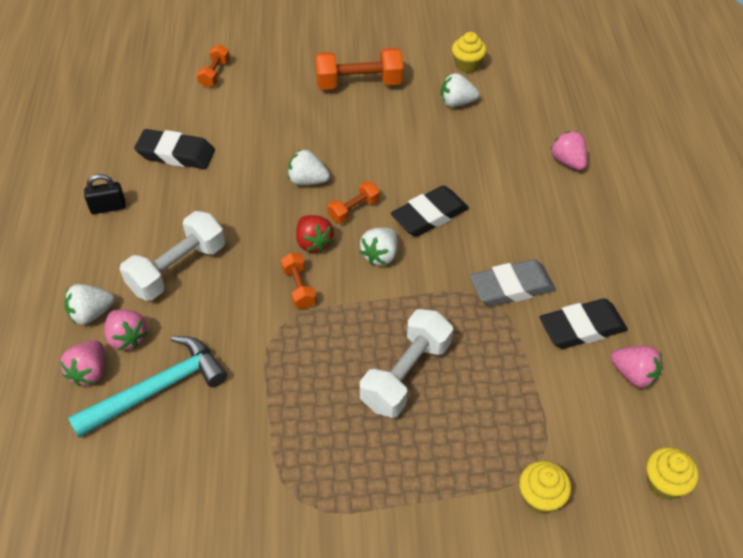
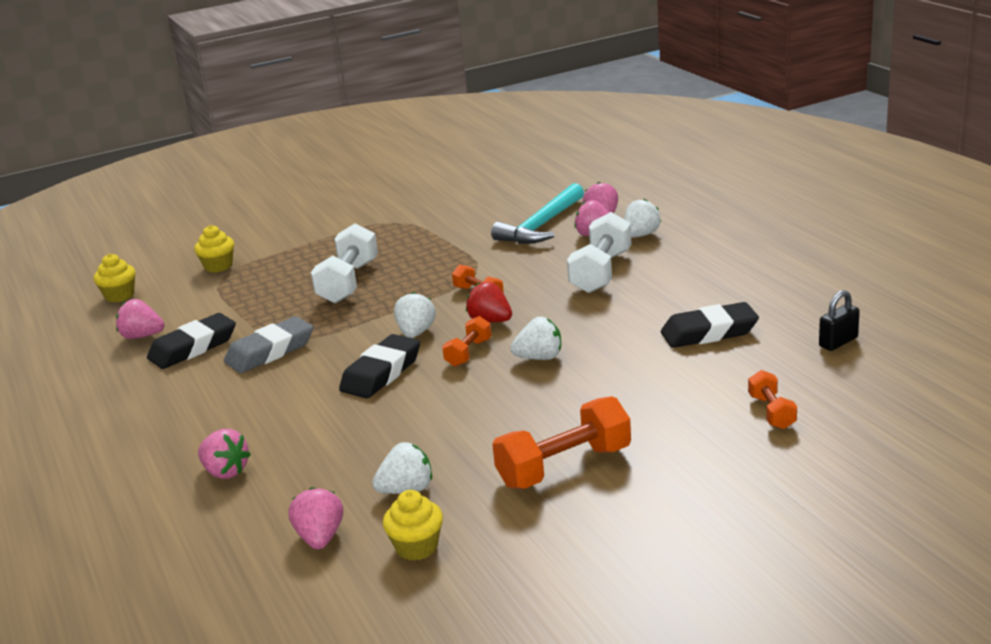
camera: 160 degrees right, 25 degrees down
(108, 207) = (718, 282): black padlock -> black padlock (838, 342)
(518, 90) = (320, 538): none -> pink strawberry

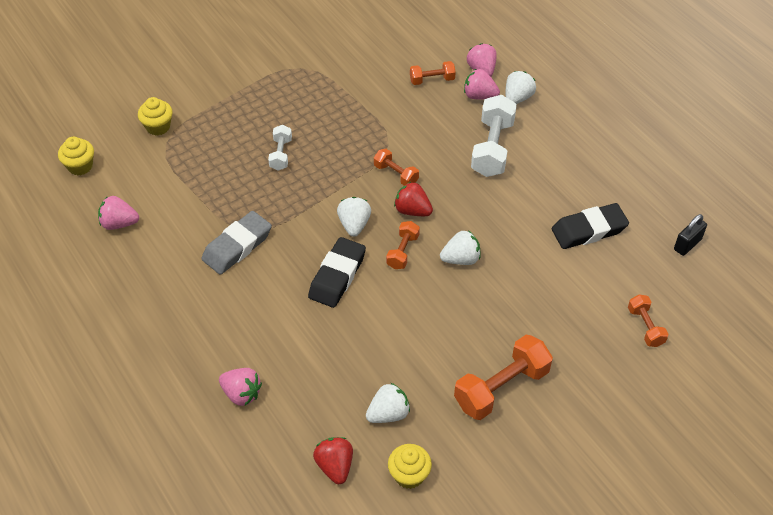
camera: 10 degrees left, 25 degrees up
(193, 347) = (169, 240): black eraser -> none
(320, 538) = (335, 466): pink strawberry -> red strawberry
(348, 282) = (281, 154): white dumbbell -> white dumbbell, size x0.55
(542, 226) = (432, 80): turquoise hammer -> orange dumbbell

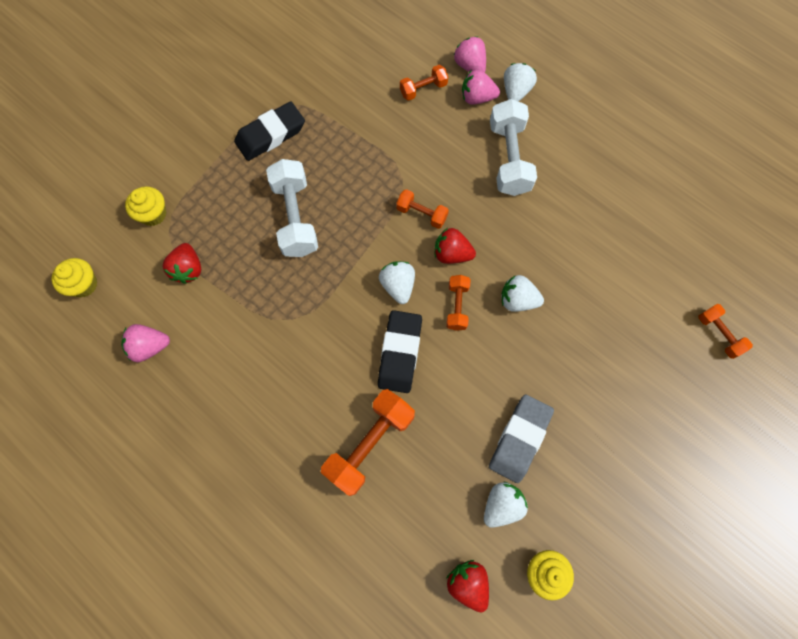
camera: 15 degrees left, 20 degrees up
(173, 173) = (188, 269): none -> red strawberry
(237, 246) = (285, 343): grey eraser -> grey eraser (519, 439)
(241, 394) = (346, 523): pink strawberry -> none
(281, 154) = (295, 217): white dumbbell -> white dumbbell, size x1.82
(461, 259) = (517, 300): white strawberry -> white strawberry turned 135 degrees counterclockwise
(501, 388) = (603, 443): orange dumbbell -> orange dumbbell (370, 444)
(589, 230) = (632, 234): black eraser -> black eraser (270, 135)
(687, 244) = (730, 227): black padlock -> none

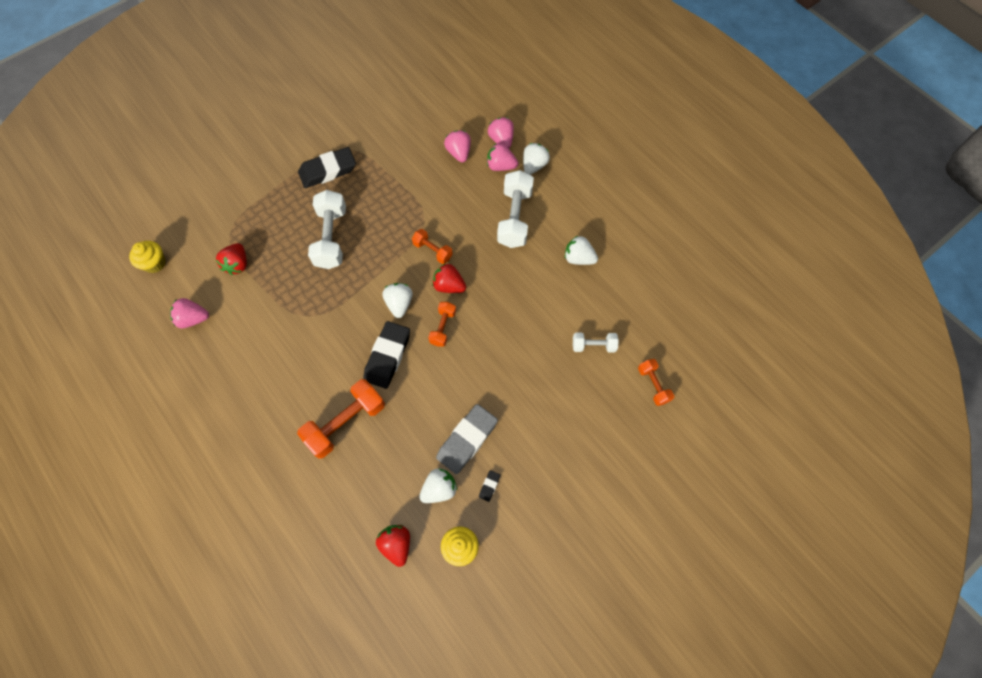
camera: 10 degrees right, 5 degrees down
(153, 214) = (221, 218): yellow cupcake -> none
(423, 89) = (459, 153): orange dumbbell -> pink strawberry
(517, 300) = (493, 331): white strawberry -> white strawberry (578, 258)
(559, 490) = (489, 486): none -> black eraser
(638, 298) = (593, 346): none -> white dumbbell

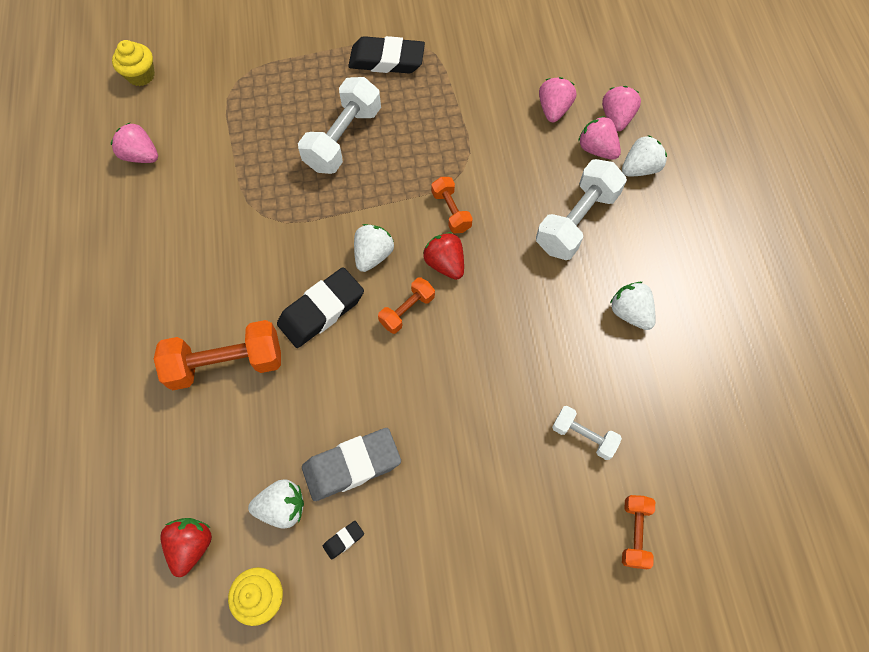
camera: 30 degrees right, 0 degrees up
(237, 264) = (224, 119): red strawberry -> none

